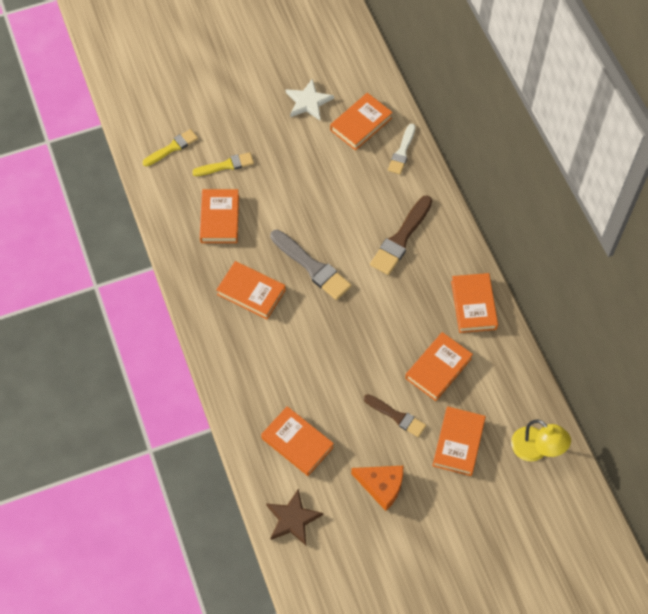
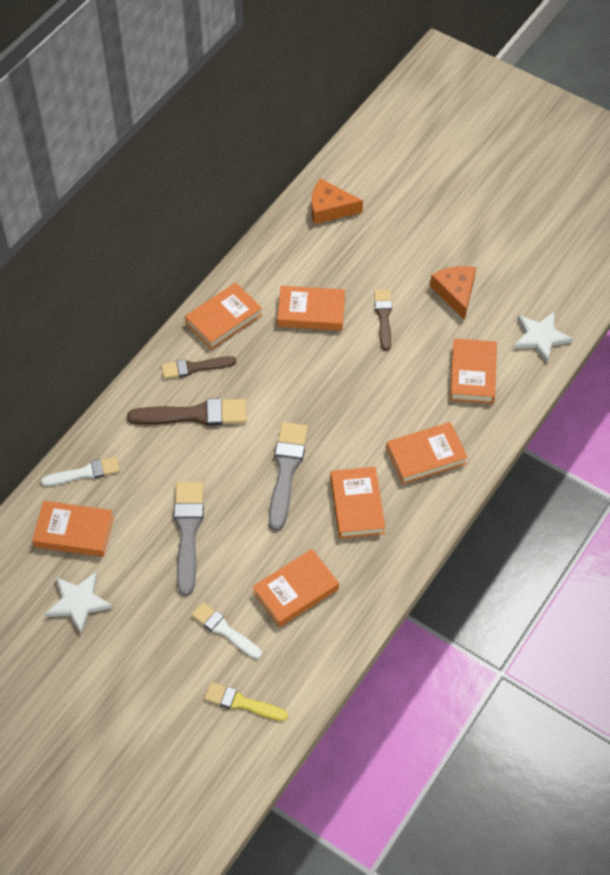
camera: 125 degrees left, 5 degrees down
(226, 165) = (224, 630): yellow brush -> white brush
(293, 519) = (540, 337): brown star -> white star
(311, 184) = (188, 532): none -> grey brush
(442, 261) = (195, 367): none -> brown brush
(458, 443) = (369, 262): orange book -> orange book (426, 456)
(536, 450) = (330, 208): yellow lamp -> orange cheese

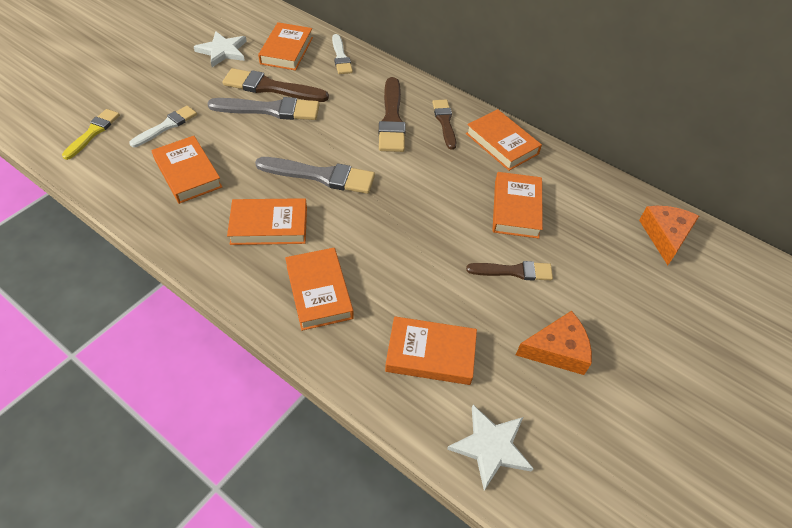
camera: 90 degrees right, 5 degrees down
(148, 537) = (271, 87): none -> brown brush

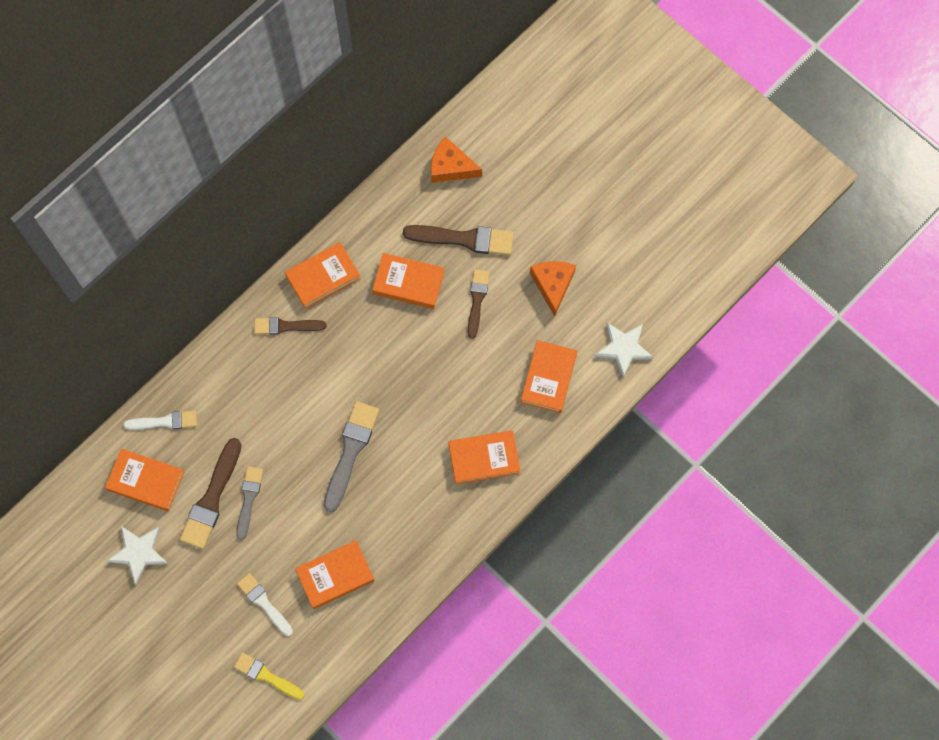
camera: 80 degrees left, 20 degrees up
(269, 226) = (409, 499): orange book -> none
(270, 110) = (248, 499): grey brush -> grey brush, size x0.64
(392, 119) = (276, 377): brown brush -> brown brush (464, 239)

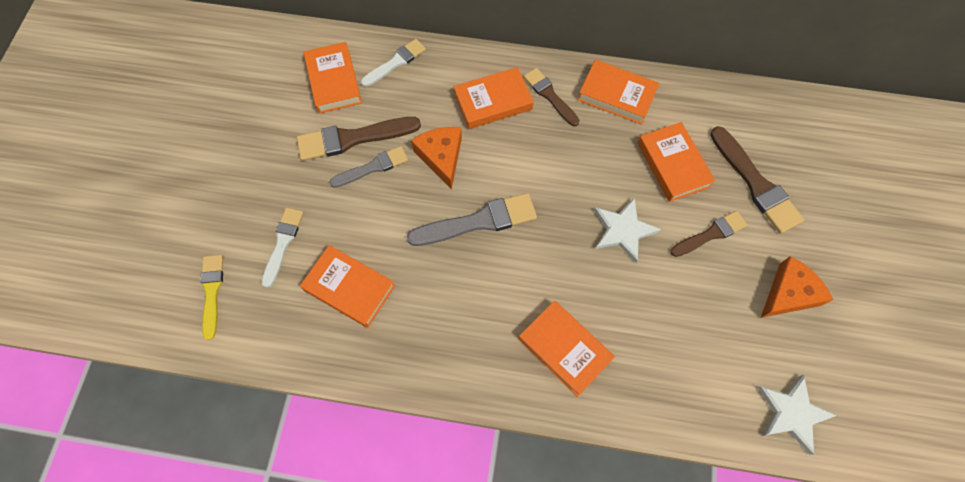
camera: 55 degrees right, 5 degrees down
(139, 553) = (266, 115): white star -> white star (623, 230)
(165, 421) = (395, 62): white brush -> white brush turned 90 degrees counterclockwise
(450, 167) = (807, 128): orange cheese -> orange cheese (441, 157)
(548, 378) = (695, 356): orange book -> orange book (493, 102)

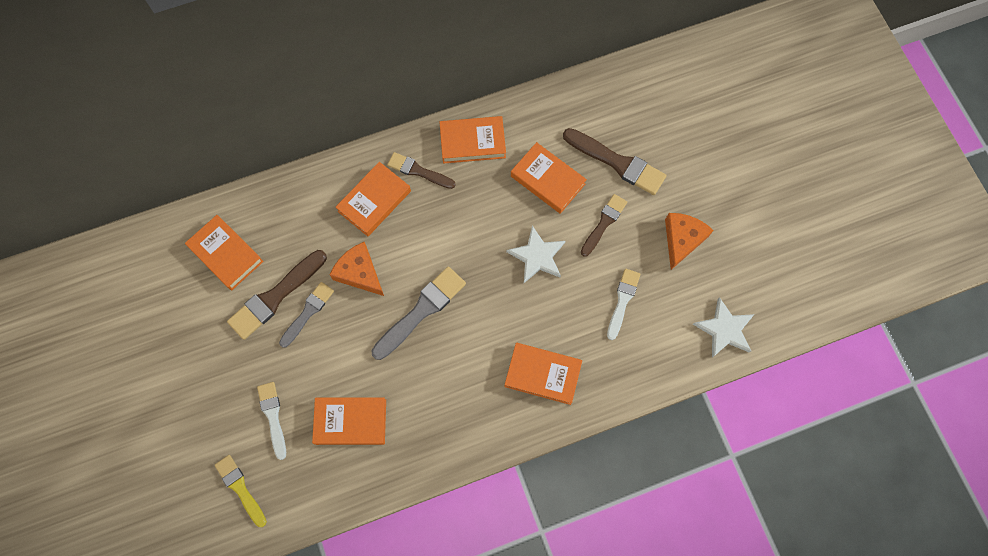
camera: 30 degrees left, 5 degrees up
(395, 62) = (270, 208): white brush -> white brush (622, 301)

